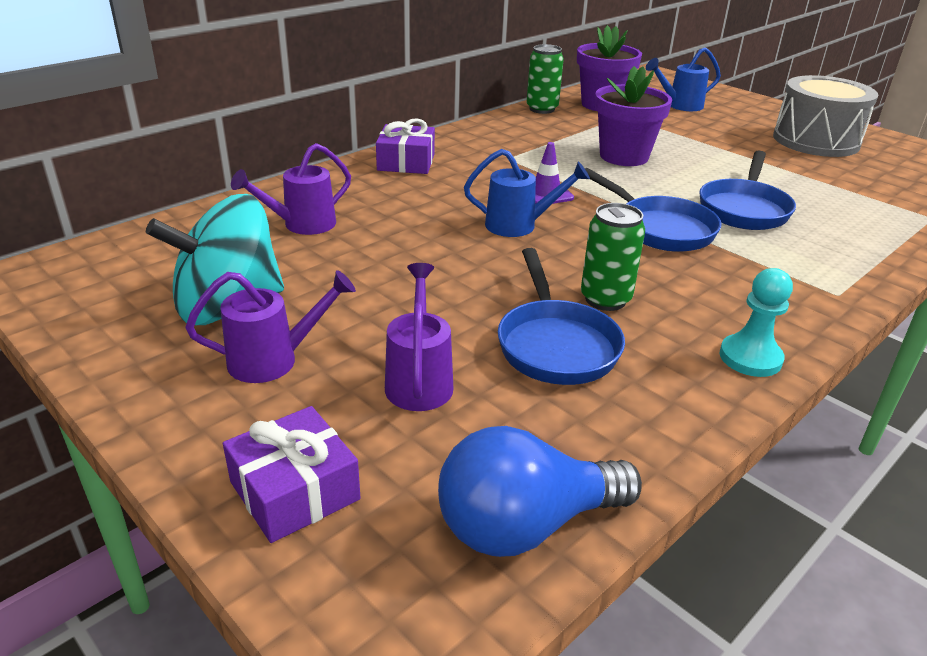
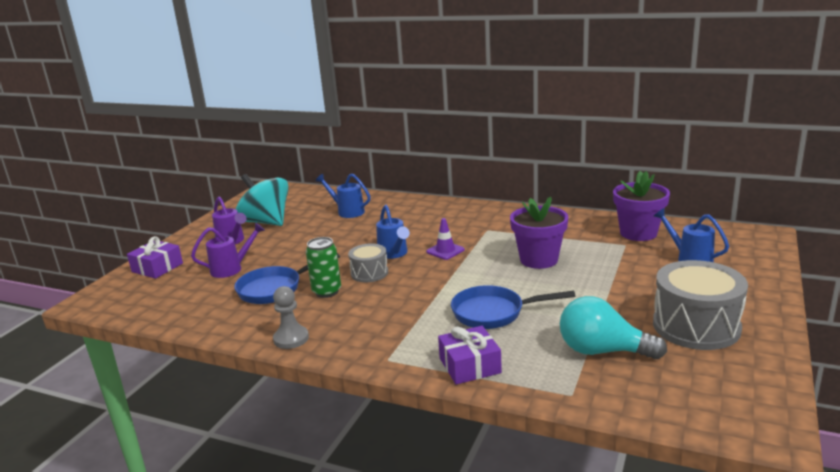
camera: 70 degrees right, 10 degrees down
(302, 225) = (347, 212): purple watering can -> blue watering can
(406, 162) = (446, 209): purple gift -> purple gift (470, 365)
(525, 525) = (148, 309): blue light bulb -> none
(542, 109) = (593, 218): green can -> none
(568, 255) = (369, 273): none -> grey drum
(660, 228) = (430, 291): blue pan -> none
(750, 358) = (291, 339): turquoise pawn -> grey pawn
(851, 184) = (602, 351): none -> turquoise light bulb

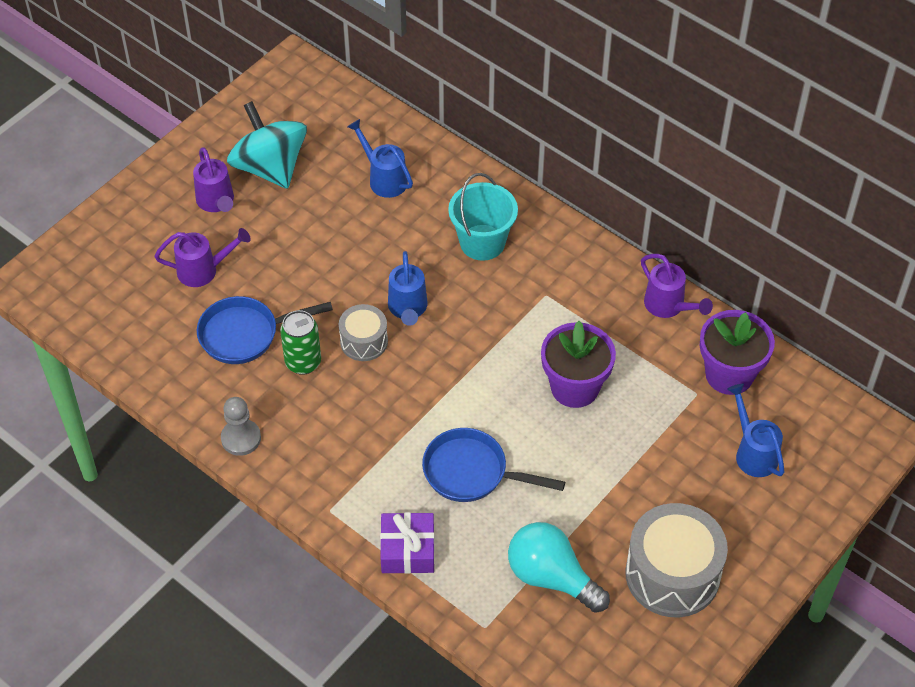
camera: 15 degrees right, 30 degrees up
(157, 267) = (116, 234): purple gift -> none
(429, 220) = (482, 242): none -> turquoise bucket
(445, 251) = (472, 325): purple traffic cone -> none
(571, 218) = (668, 306): none -> purple watering can

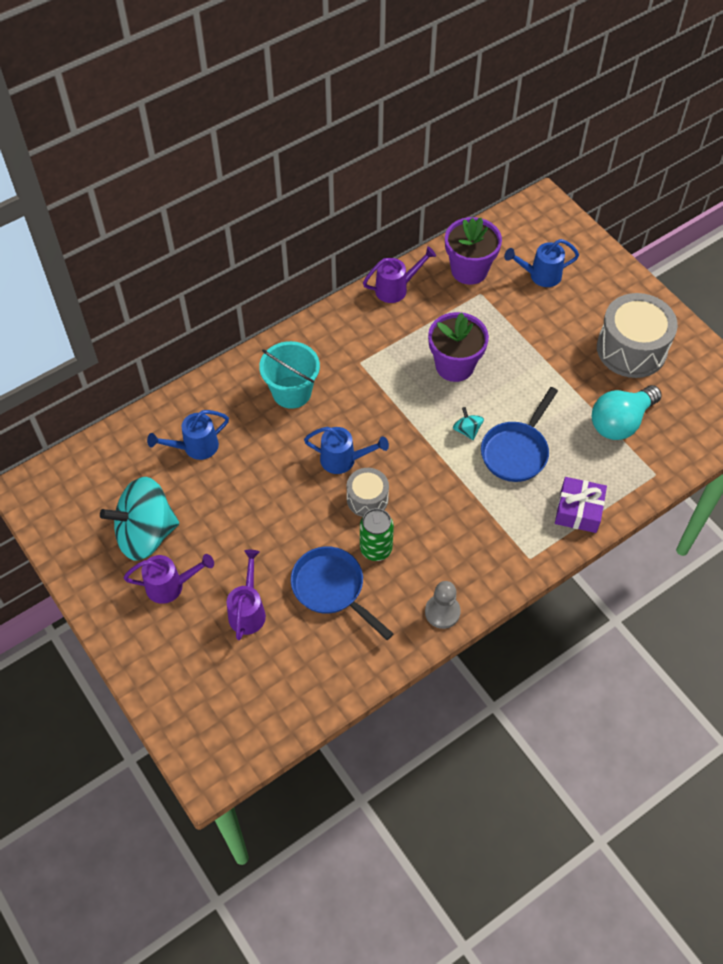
camera: 75 degrees left, 5 degrees up
(245, 334) = (332, 589): blue pan -> blue pan turned 135 degrees clockwise
(486, 417) = (467, 430): none -> turquoise spinning top

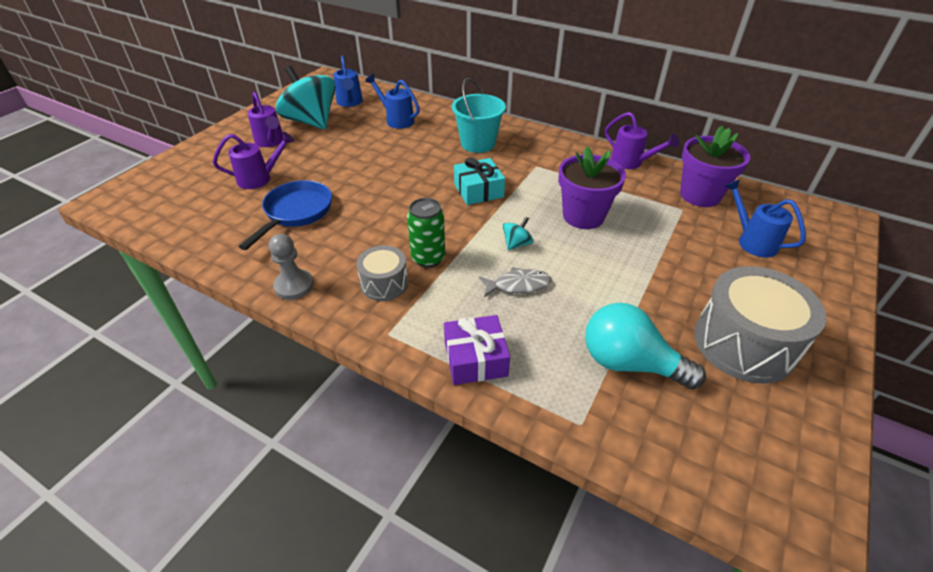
camera: 65 degrees right, 15 degrees down
(343, 460) = (431, 184): blue watering can -> blue watering can (350, 102)
(367, 499) = (399, 206): grey drum -> grey drum (384, 284)
(375, 425) = (478, 190): none -> turquoise gift
(376, 549) = (348, 225): green can -> green can (428, 258)
(516, 451) = (518, 285): blue pan -> grey fish

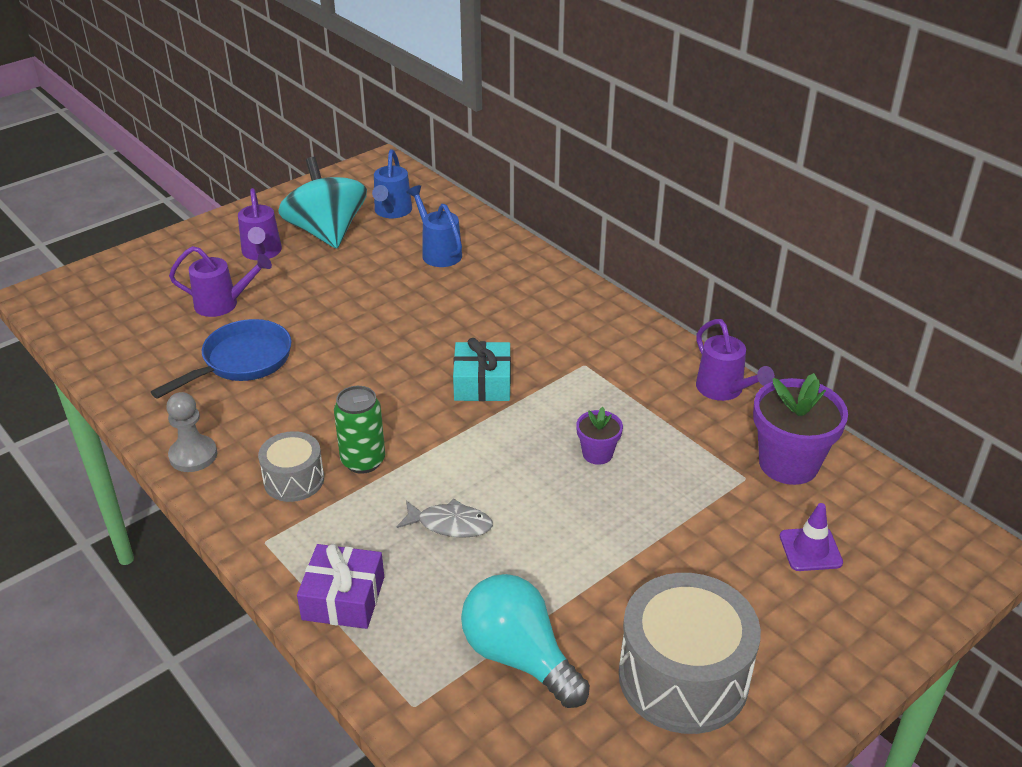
camera: 20 degrees right, 5 degrees down
(478, 143) = (526, 312): turquoise bucket -> none
(517, 244) = (483, 470): turquoise spinning top -> none
(583, 216) = (597, 454): purple flower pot -> purple flower pot, size x0.52
(752, 241) = (810, 549): blue watering can -> purple traffic cone

